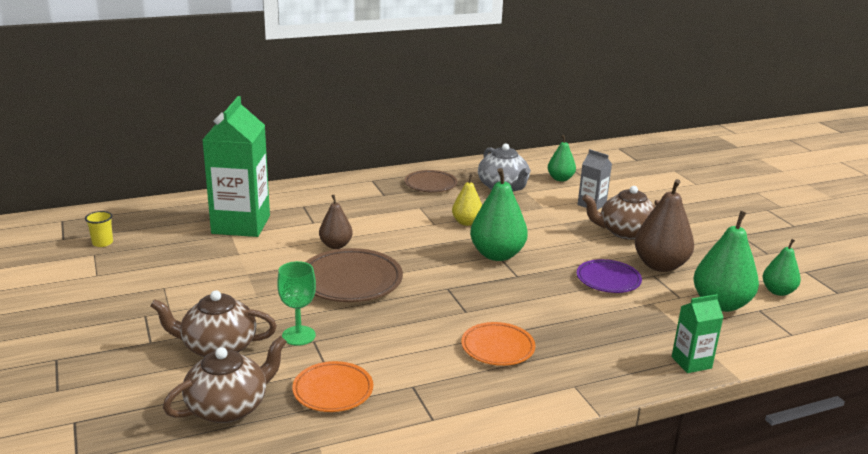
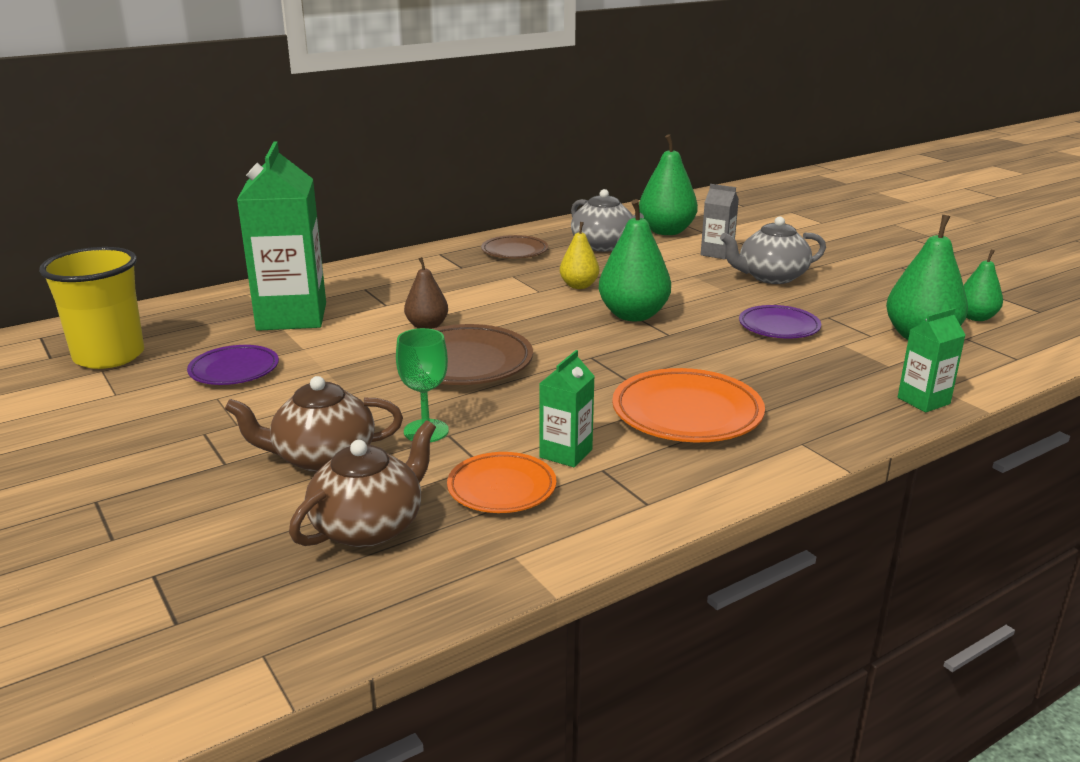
camera: 10 degrees left, 0 degrees up
(102, 243) = (109, 356): yellow cup -> yellow cup, size x2.46
(183, 266) = (234, 370): none -> purple plate
(391, 369) = (566, 453): none -> green carton
(497, 348) = (687, 413): orange plate -> orange plate, size x1.57
(560, 179) = (666, 231): green pear -> green pear, size x1.69
(625, 232) = (771, 277): brown teapot -> grey teapot
(660, 265) = (829, 306): brown pear -> none

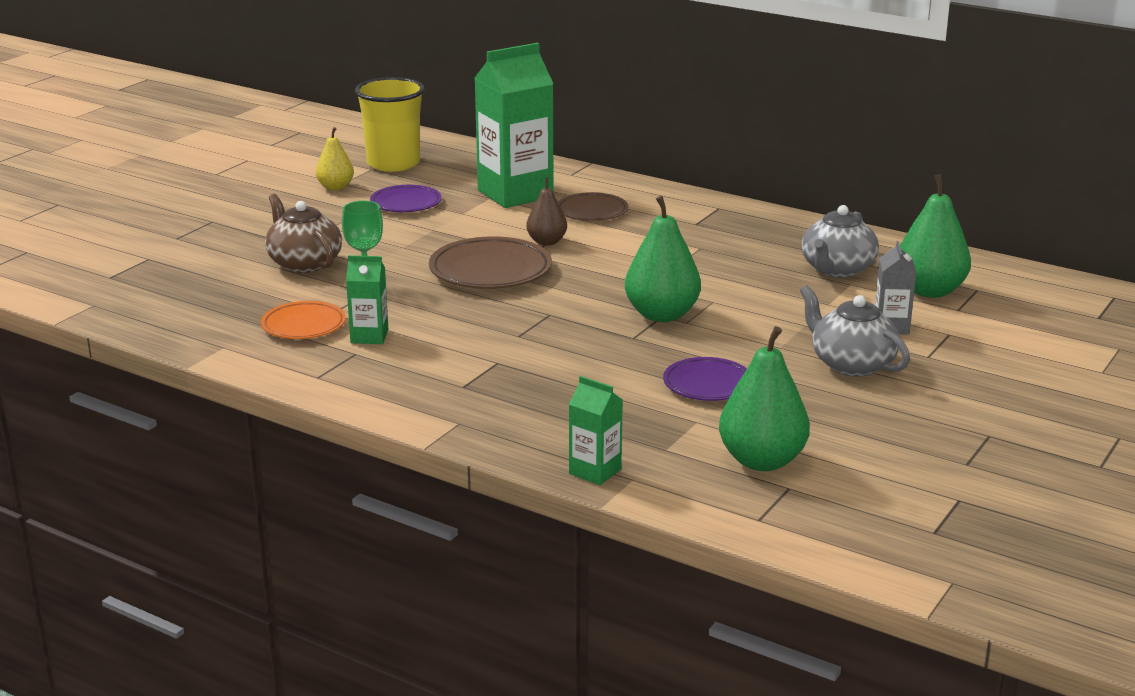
camera: 65 degrees right, 0 degrees up
(369, 526) = (230, 298): brown teapot -> none
(514, 251) = (765, 235): brown plate -> brown plate (592, 212)
(579, 286) = (708, 279): yellow pear -> yellow pear (335, 187)
(687, 413) = (473, 369): orange plate -> none
(975, 317) = (861, 490): green pear -> none

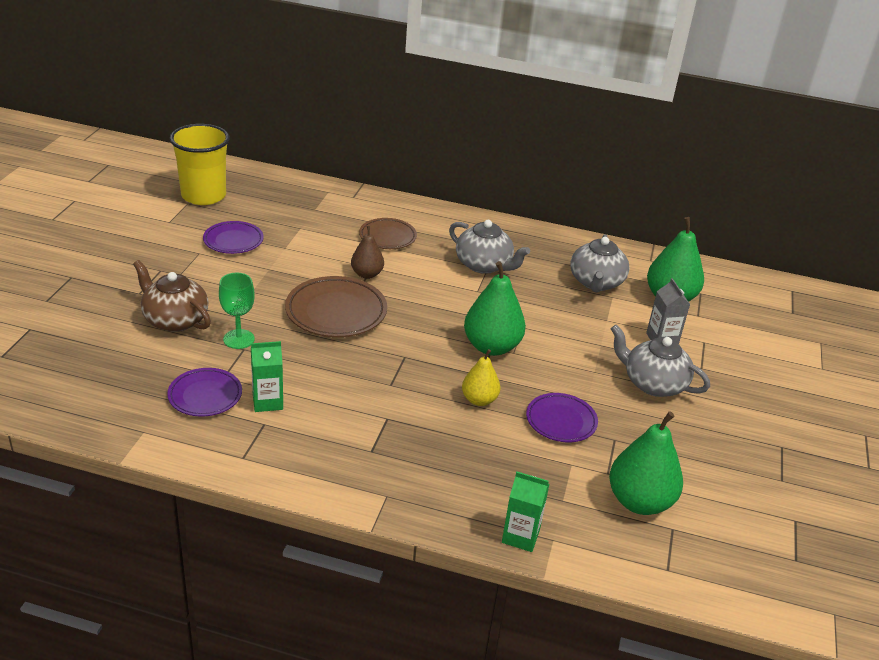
camera: 20 degrees left, 10 degrees up
(304, 325) = (205, 396): orange plate -> purple plate
(335, 187) = (165, 227): yellow pear -> yellow pear (479, 400)
(515, 194) = (318, 222): green carton -> none
(699, 244) = (484, 265): none -> grey teapot

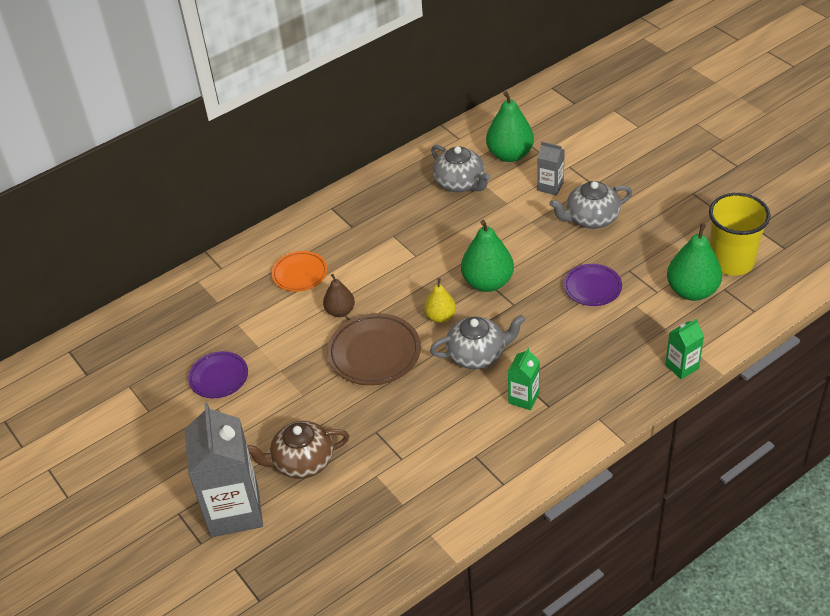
camera: 45 degrees left, 10 degrees up
(93, 304) = (234, 510): none -> grey carton
(203, 195) = (127, 369): yellow cup -> yellow cup (731, 261)
(205, 396) = (416, 479): purple plate -> none
(238, 339) = (361, 430): green goblet -> none
(267, 401) = (451, 443): green carton -> green carton (523, 398)
(387, 237) = (300, 274): brown plate -> orange plate
(479, 400) = (539, 320): yellow pear -> yellow pear (440, 317)
(484, 265) = (387, 234): grey teapot -> grey teapot (477, 354)

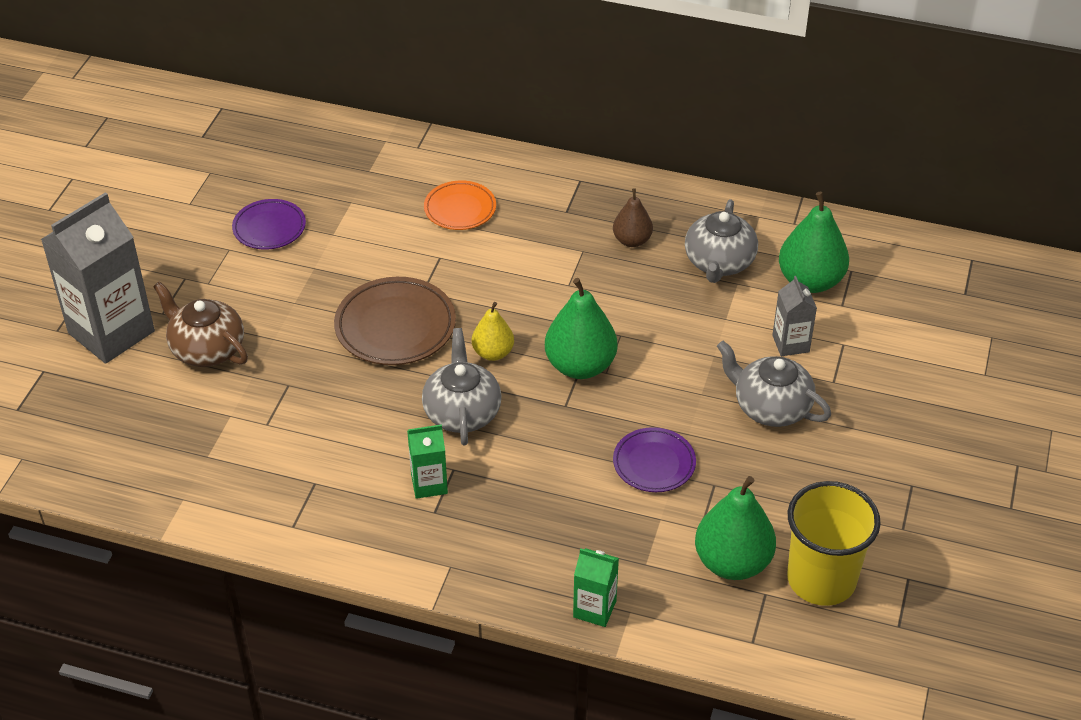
camera: 50 degrees right, 0 degrees up
(340, 311) = (433, 268): brown pear -> brown pear (632, 240)
(477, 354) = (462, 412): grey teapot -> grey teapot turned 135 degrees counterclockwise

